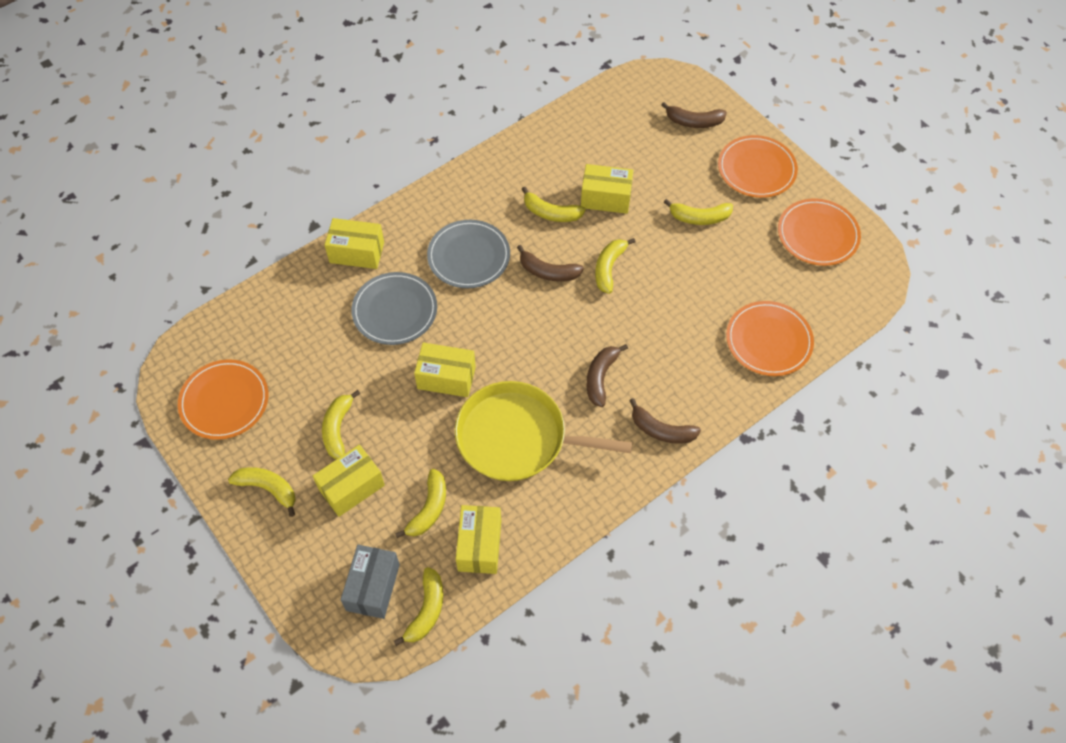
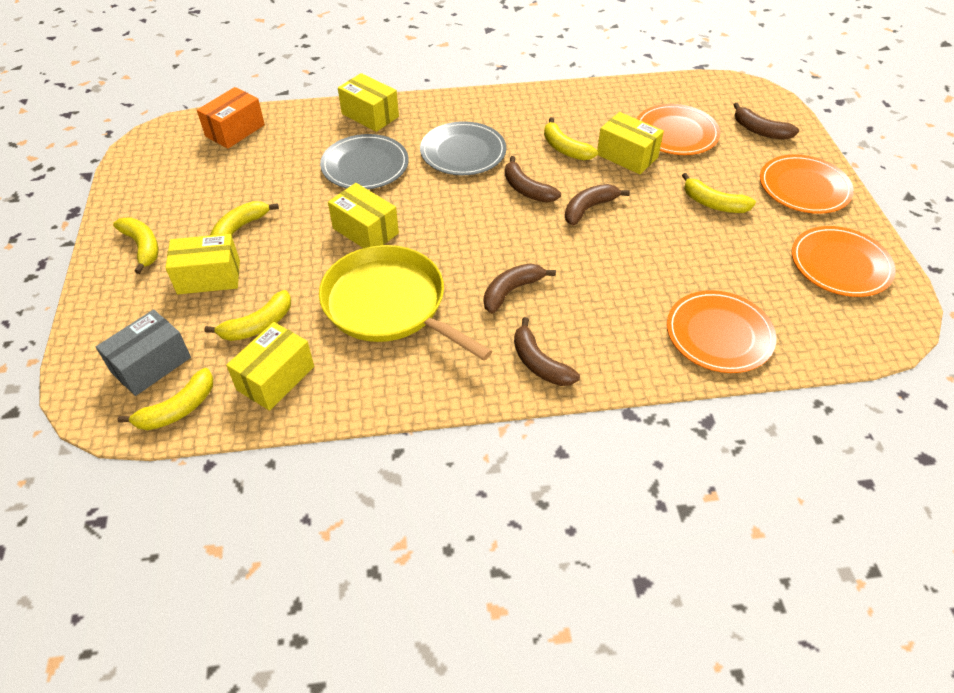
camera: 30 degrees right, 10 degrees down
(224, 401) = (171, 172): orange plate -> orange plate (676, 133)
(244, 327) = (235, 130): none -> orange box
(609, 268) = (589, 208): yellow banana -> brown banana

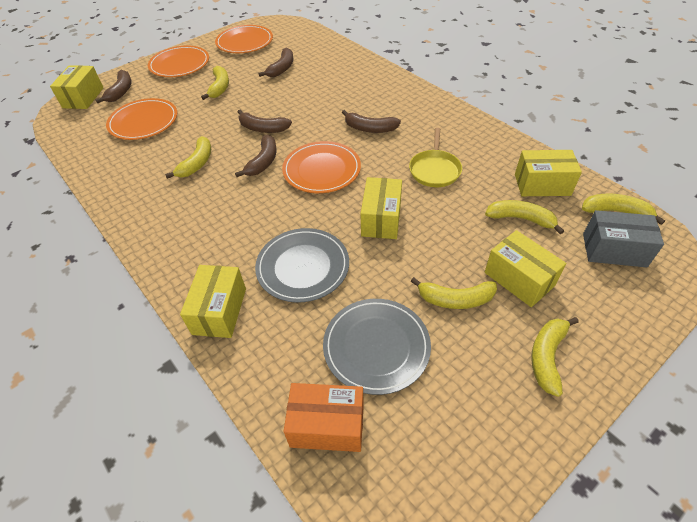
camera: 120 degrees left, 0 degrees up
(389, 305) = (435, 170): yellow pan -> yellow pan, size x0.55
(463, 152) = (238, 214): grey plate -> grey plate (376, 346)
(539, 363) = (411, 100): brown banana -> brown banana (282, 68)
(627, 156) = (188, 133): yellow box -> yellow box (83, 98)
(719, 334) = (332, 59): orange plate -> orange plate (322, 170)

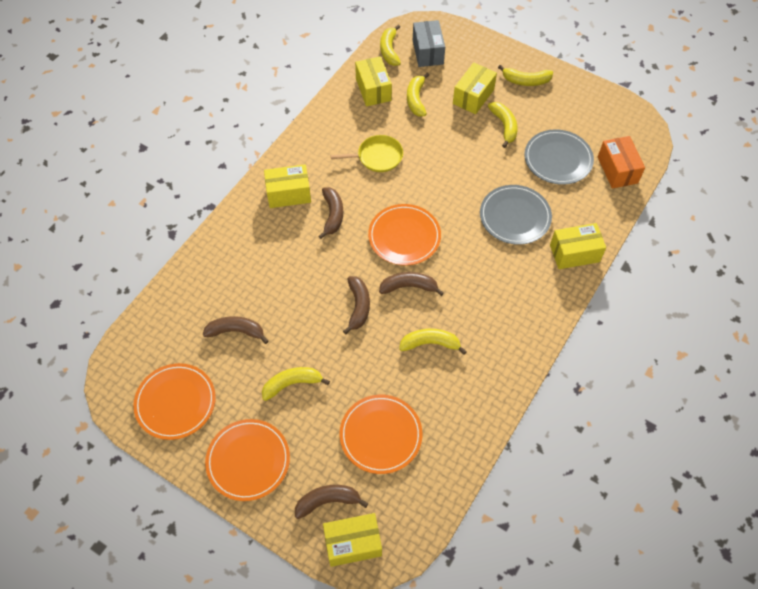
camera: 110 degrees left, 10 degrees up
(381, 219) = (448, 180): yellow box -> yellow box (288, 194)

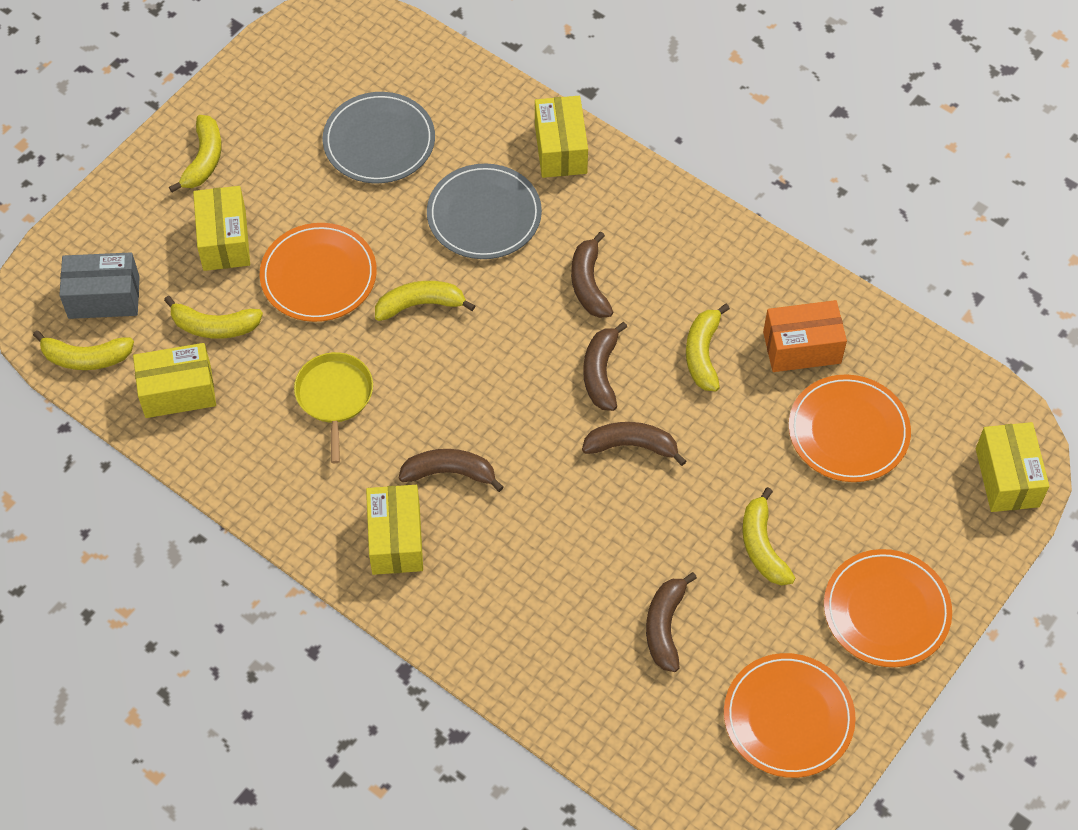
camera: 85 degrees left, 0 degrees up
(327, 501) = (948, 506): brown banana -> brown banana (589, 284)
(404, 236) = (505, 370): orange plate -> orange plate (318, 275)
(473, 96) = (224, 240): yellow box -> yellow box turned 45 degrees clockwise
(504, 126) = (298, 204): yellow banana -> yellow banana (420, 305)
(617, 170) = (412, 68): orange box -> orange box (802, 347)

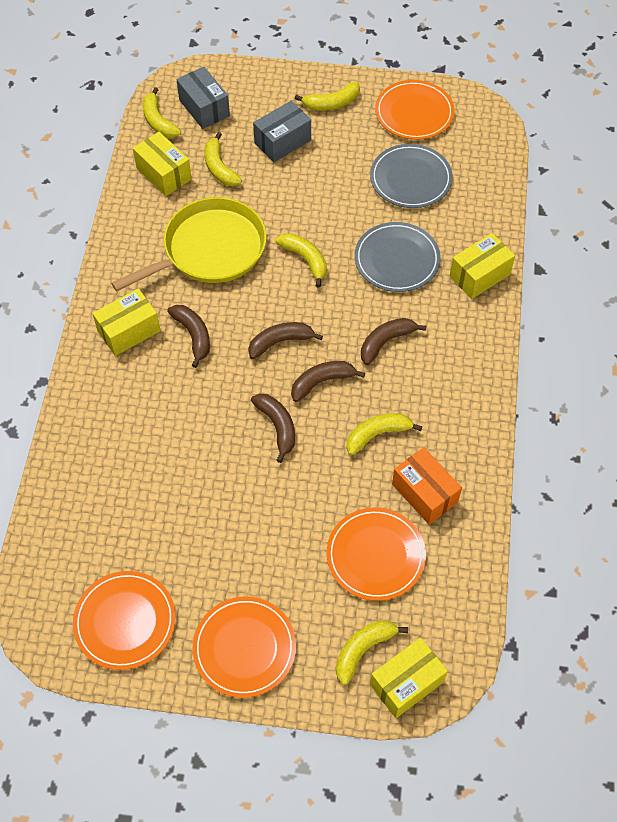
camera: 60 degrees right, 0 degrees up
(224, 240) = (282, 141): yellow box -> grey box
(318, 275) = (290, 198): orange plate -> orange plate (414, 113)
(334, 396) = (209, 249): yellow pan -> yellow pan, size x1.83
(665, 626) = (152, 512): brown banana -> brown banana (280, 342)
(762, 546) = (248, 543): yellow banana -> yellow banana (363, 650)

